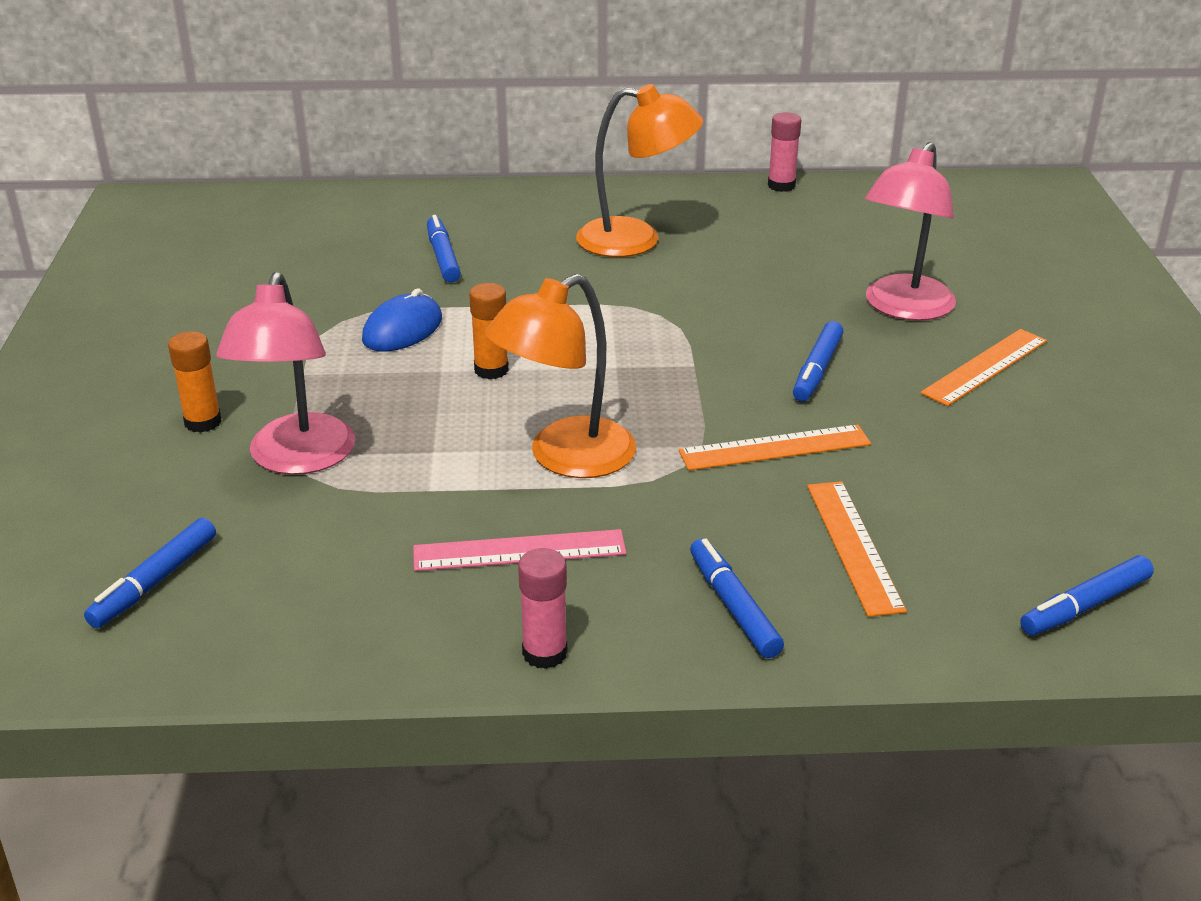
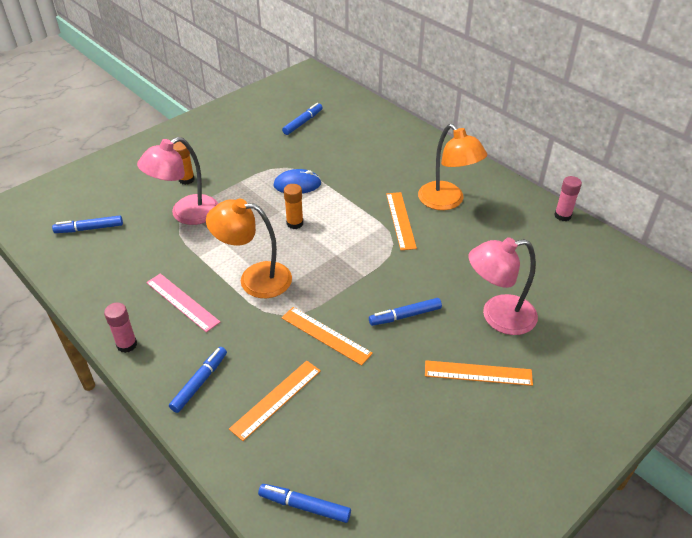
camera: 50 degrees right, 10 degrees up
(443, 257) = (362, 161): blue marker -> blue marker (303, 122)
(620, 288) = (400, 220): none -> orange ruler

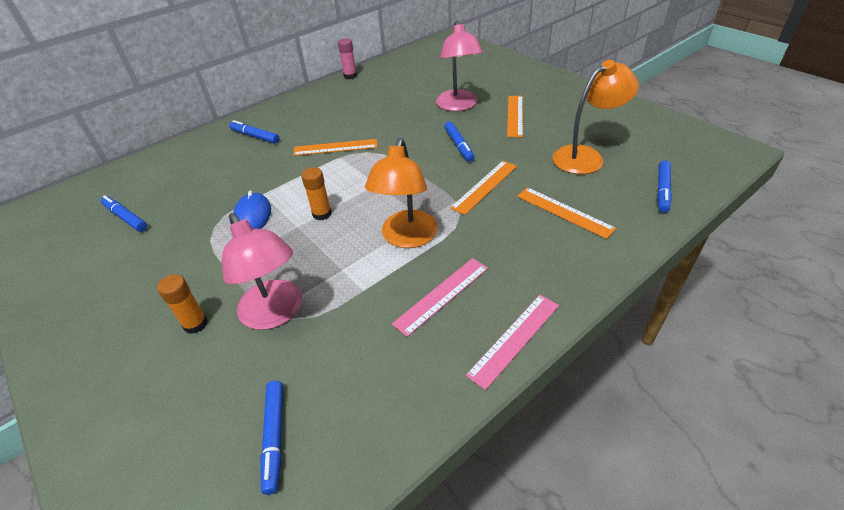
camera: 85 degrees left, 0 degrees up
(127, 344) = (514, 339): pink glue stick -> pink ruler
(199, 382) = (557, 265): blue marker -> blue marker (255, 136)
(447, 202) = (316, 123): orange lamp -> orange lamp (586, 156)

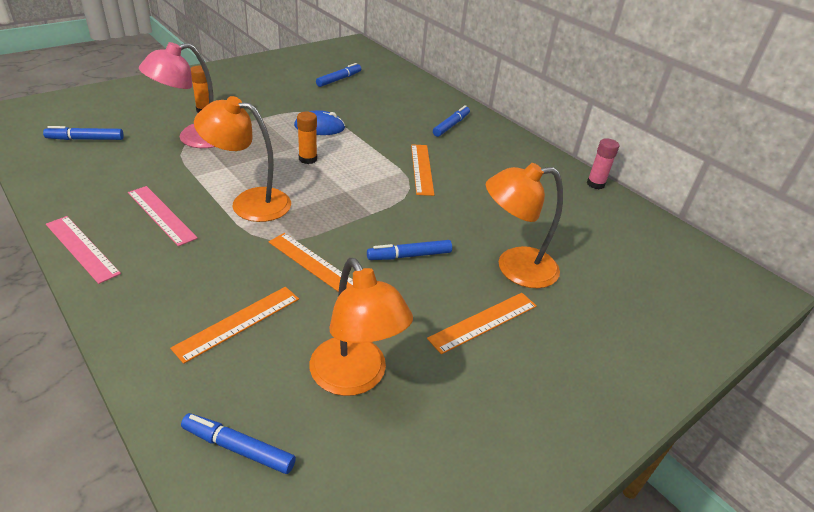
camera: 85 degrees right, 5 degrees down
(458, 106) = (514, 268): pink lamp -> orange lamp
(515, 115) = (484, 322): orange ruler -> orange ruler turned 45 degrees counterclockwise

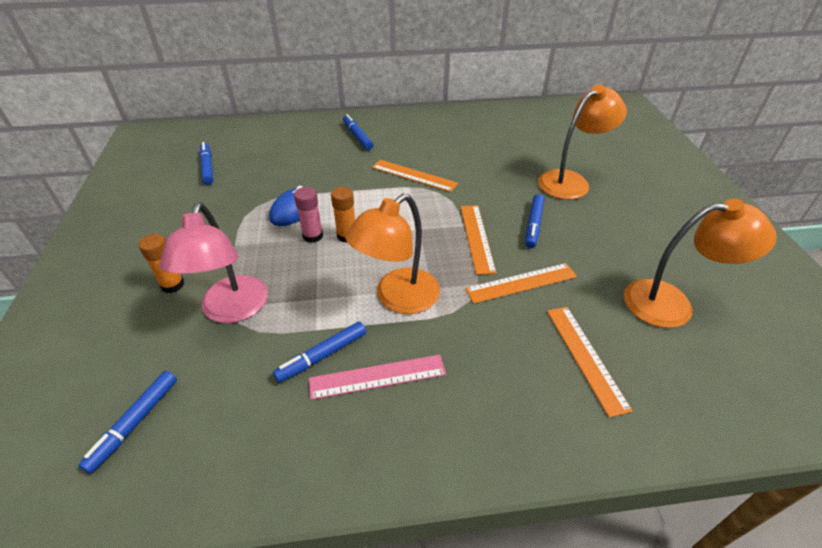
camera: 55 degrees left, 5 degrees up
(82, 248) = (404, 469): pink ruler -> none
(238, 448) = (740, 397): blue marker -> blue marker (322, 356)
(484, 322) = (626, 218): orange ruler -> orange ruler (477, 238)
(514, 268) = (570, 181): orange lamp -> orange lamp turned 150 degrees counterclockwise
(595, 184) = (489, 108): pink glue stick -> pink glue stick (313, 236)

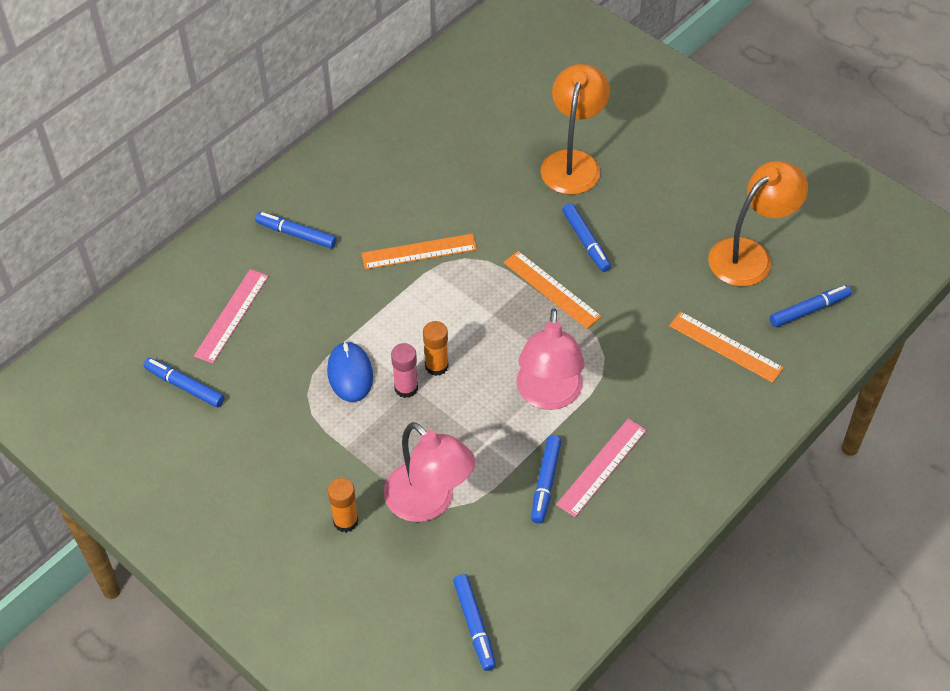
camera: 40 degrees left, 10 degrees up
(275, 152) = (232, 315): none -> pink ruler
(398, 298) = (548, 395): orange lamp -> pink lamp
(521, 283) = (628, 312): orange ruler -> none
(702, 379) = (809, 310): none -> blue marker

